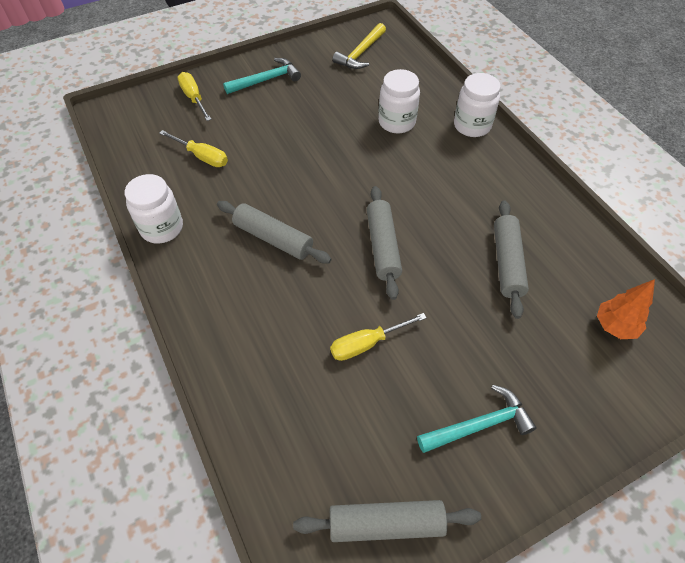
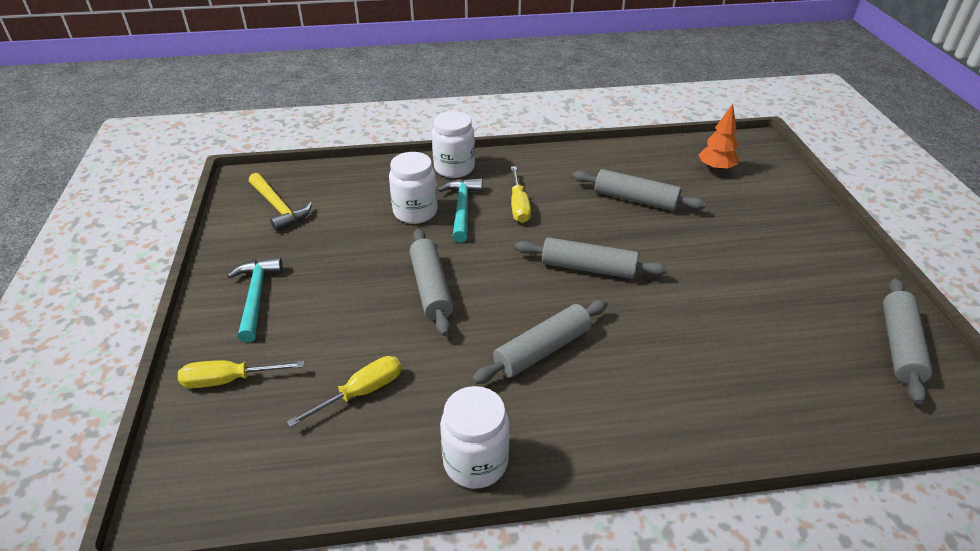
camera: 70 degrees left, 15 degrees down
(312, 158) = (431, 288): none -> grey rolling pin
(367, 344) = (708, 310): yellow screwdriver -> yellow screwdriver (519, 206)
(479, 425) = (802, 264): turquoise hammer -> turquoise hammer (462, 209)

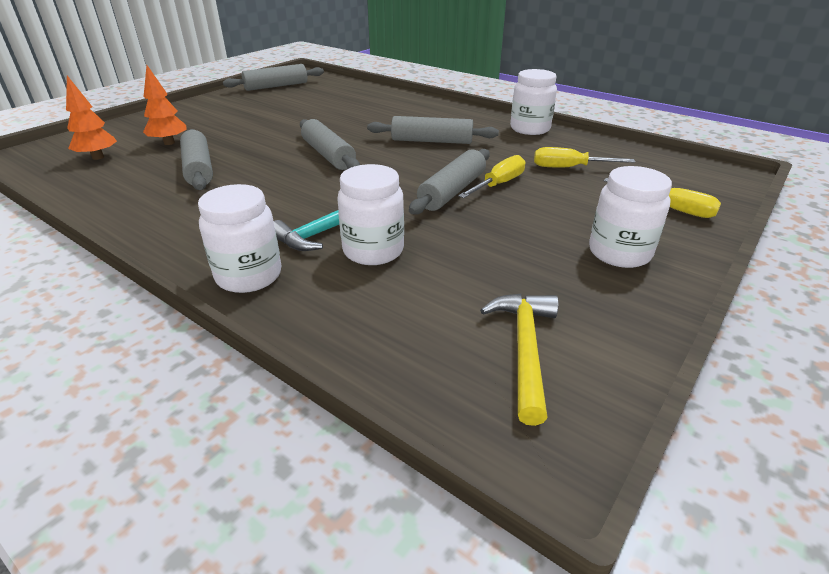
camera: 135 degrees left, 5 degrees down
(256, 297) = (619, 253): turquoise hammer -> white jar
(519, 206) = (280, 207): yellow screwdriver -> yellow screwdriver (498, 184)
(719, 204) = (169, 143): none -> orange tree

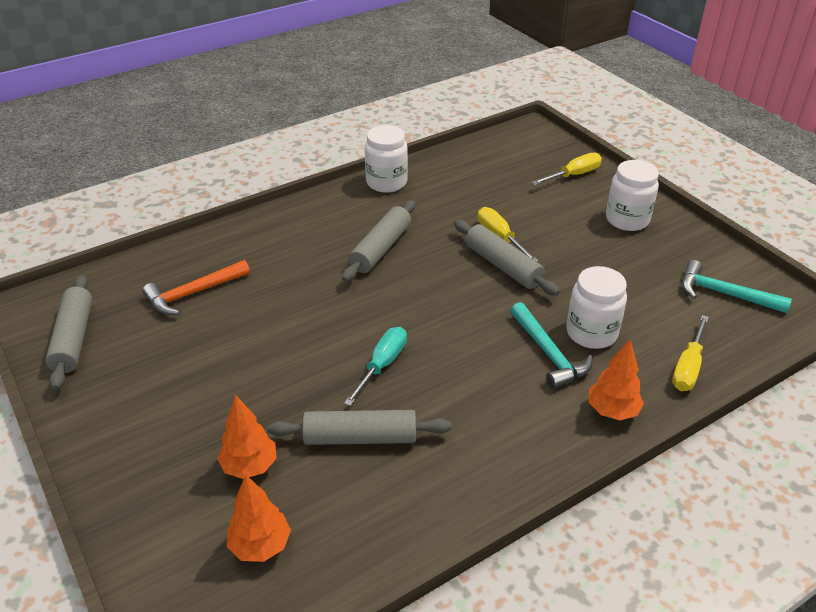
camera: 70 degrees left, 5 degrees up
(249, 276) = (612, 411): white jar -> orange tree
(282, 163) = (382, 365): none -> turquoise screwdriver
(328, 155) = (377, 327): grey rolling pin -> none
(334, 101) = (194, 293): none -> orange hammer
(524, 350) = (724, 294): yellow hammer -> turquoise hammer
(569, 168) = (485, 192): yellow screwdriver -> yellow screwdriver (688, 367)

